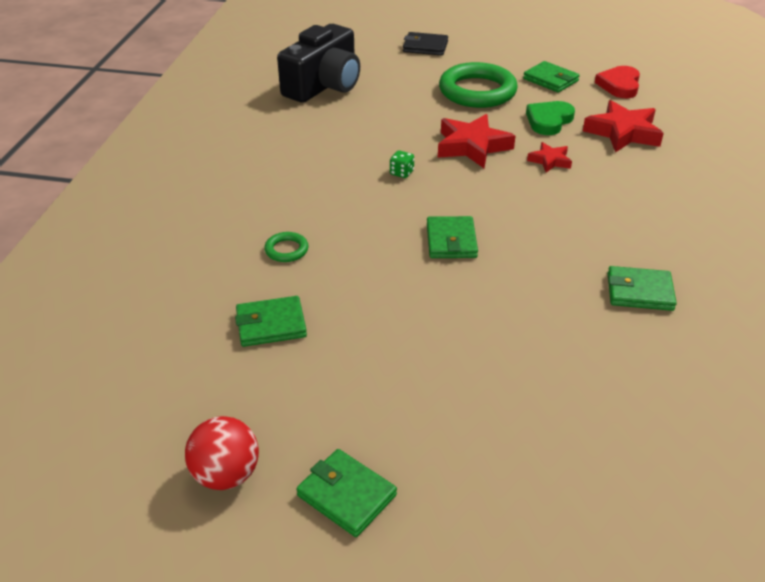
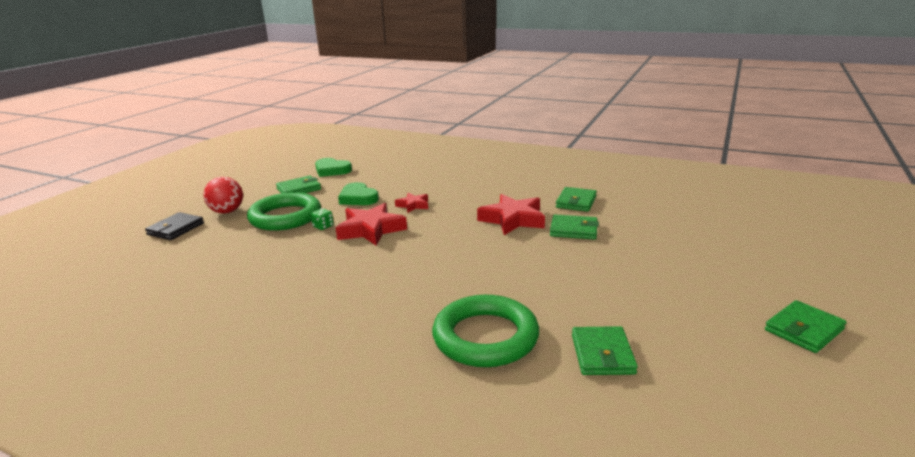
camera: 75 degrees left, 15 degrees down
(226, 475) = (809, 393): red ball -> red ball (227, 211)
(286, 250) = (485, 337): green ring -> green ring, size x2.31
(324, 85) = (184, 290): black camera -> none
(401, 173) = (389, 264): green dice -> green dice (323, 226)
(451, 241) = (501, 254): green wallet -> green wallet (573, 230)
(619, 85) = (332, 170): red heart -> green heart
(623, 132) = (395, 179): red star -> red star (513, 219)

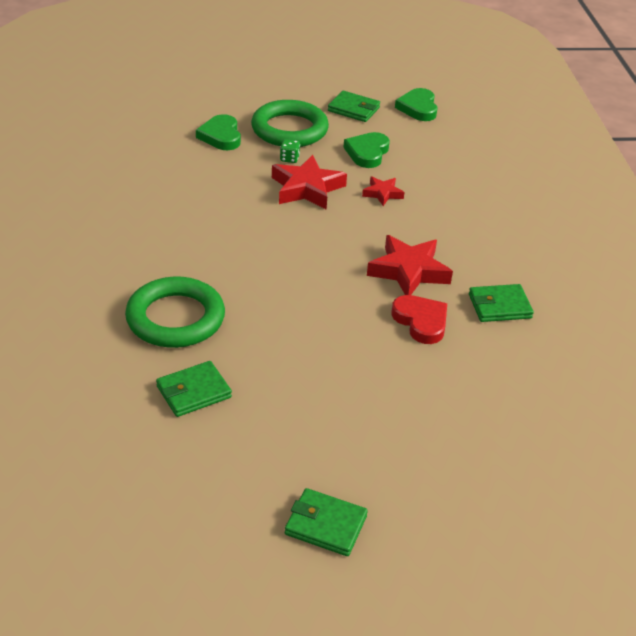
camera: 55 degrees right, 15 degrees up
(176, 229) = (219, 86): black wallet -> none
(227, 211) = (272, 94): red ball -> none
(247, 246) = (221, 136): none -> green heart
(573, 230) = (421, 321): green wallet -> red heart

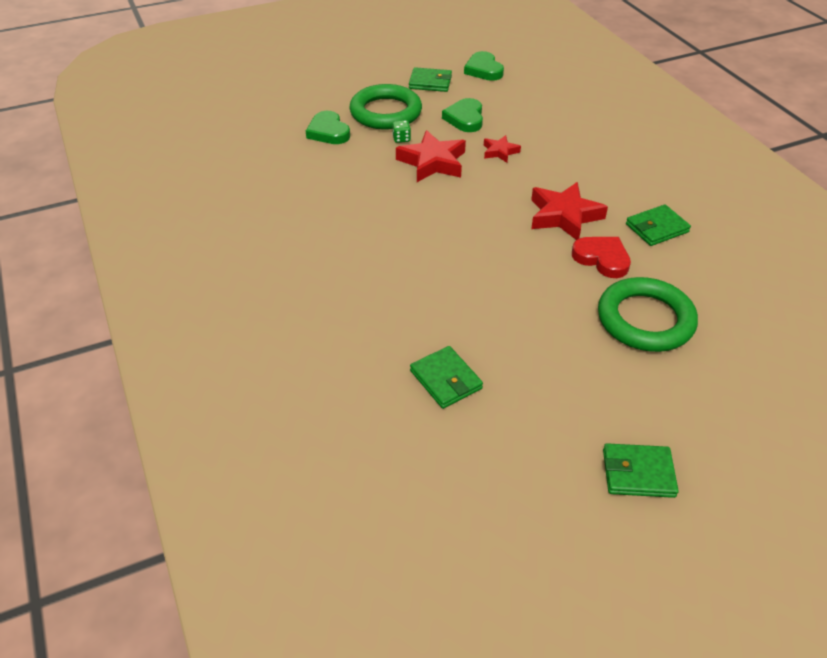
camera: 15 degrees left, 5 degrees up
(175, 318) = (387, 313): green ring -> green ring (645, 320)
(193, 392) = (446, 380): green wallet -> green wallet turned 75 degrees counterclockwise

